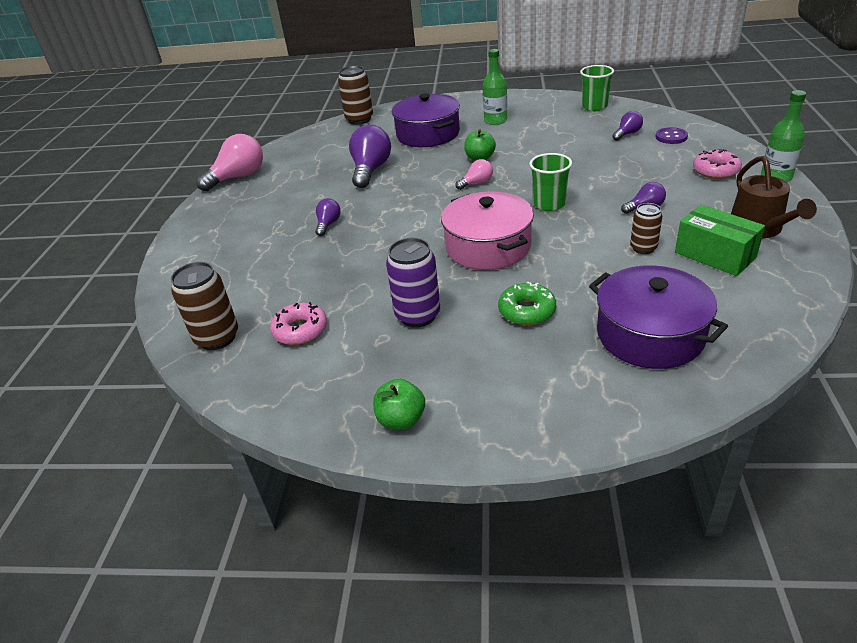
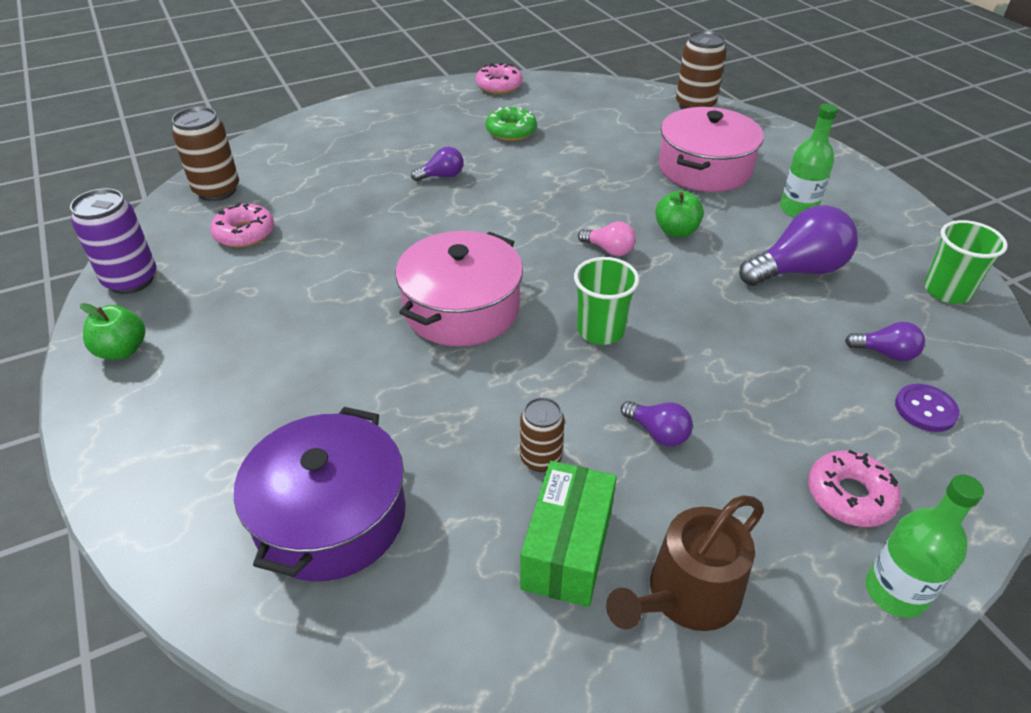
camera: 55 degrees right, 5 degrees up
(238, 177) = (499, 86): pink light bulb -> pink donut
(370, 170) = (578, 160): purple light bulb -> purple light bulb (797, 270)
(418, 315) = (298, 301): purple can -> purple can (131, 280)
(428, 134) = (704, 168): purple pot -> pink pot
(527, 311) = (339, 384): green donut -> green donut (511, 131)

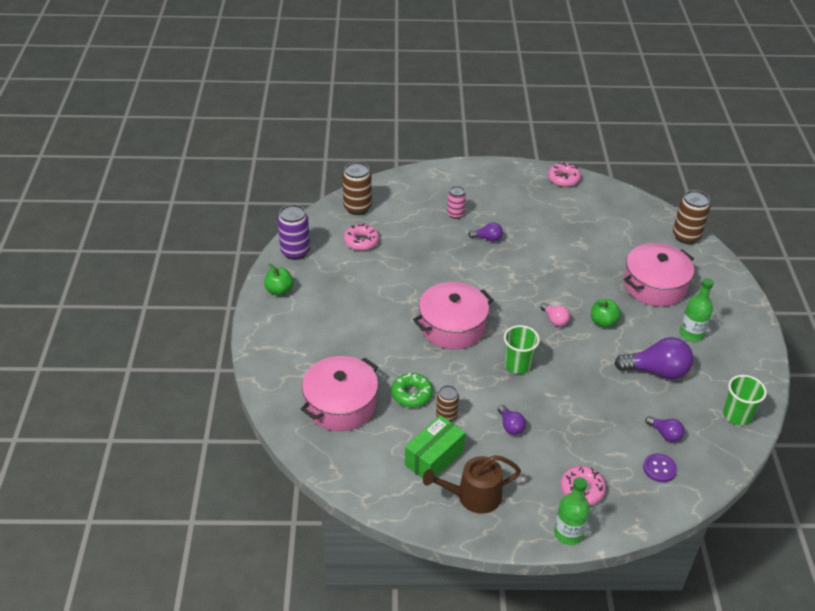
camera: 25 degrees right, 0 degrees up
(331, 516) = (341, 404): purple pot -> pink pot
(376, 160) = (455, 214): none -> pink can
(511, 131) = (549, 218): green donut -> green donut (412, 394)

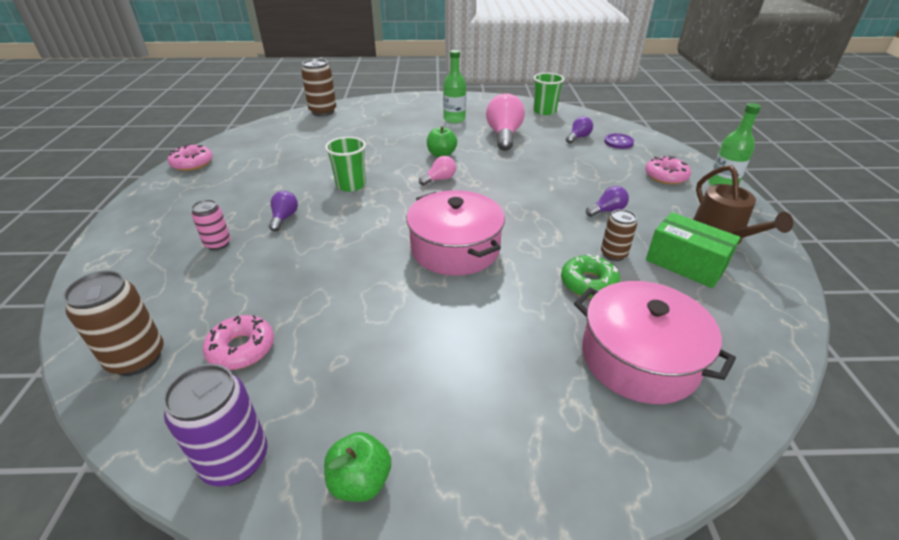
camera: 90 degrees left, 5 degrees down
(517, 365) = (513, 203): green cup -> green cup (351, 185)
(654, 285) = (390, 129): pink pot -> none
(656, 371) = (504, 135): purple light bulb -> pink light bulb

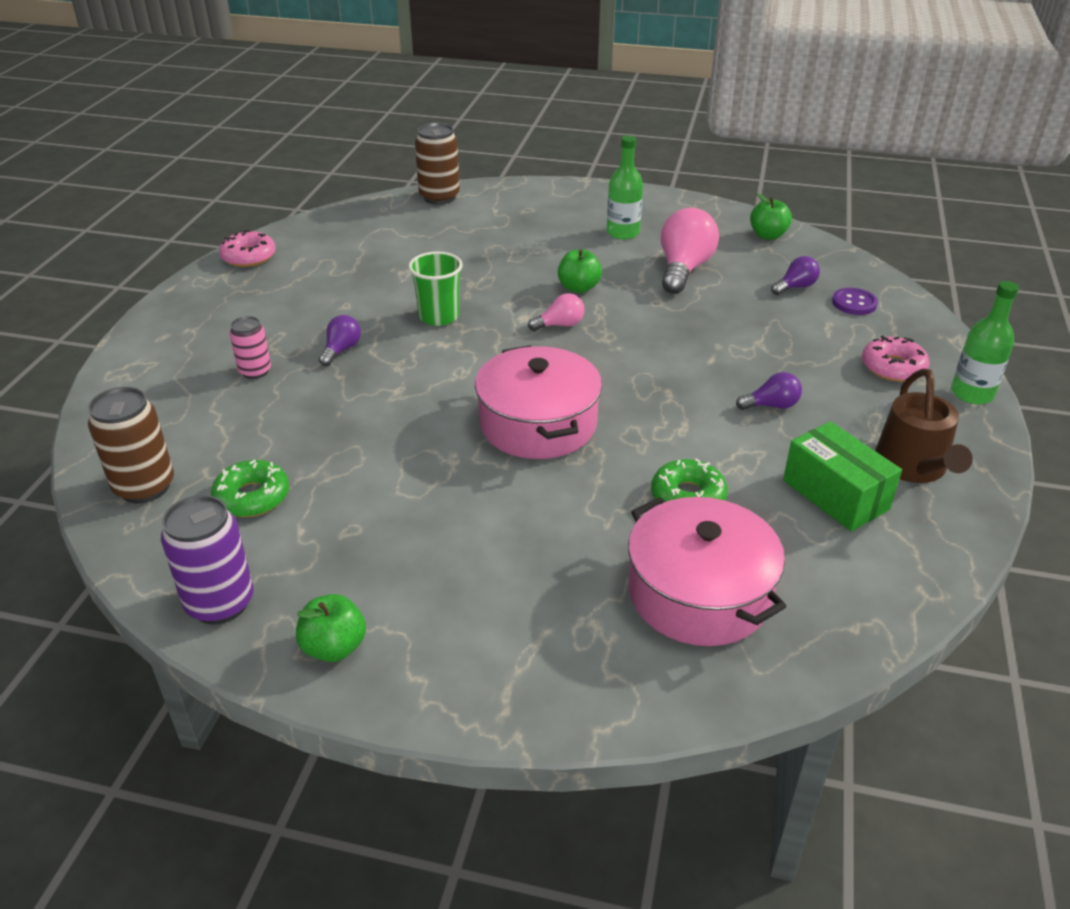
camera: 15 degrees right, 0 degrees up
(241, 349) = (252, 497): pink donut -> green donut
(544, 111) = (768, 236): green cup -> green apple
(613, 254) = (743, 466): brown can -> none

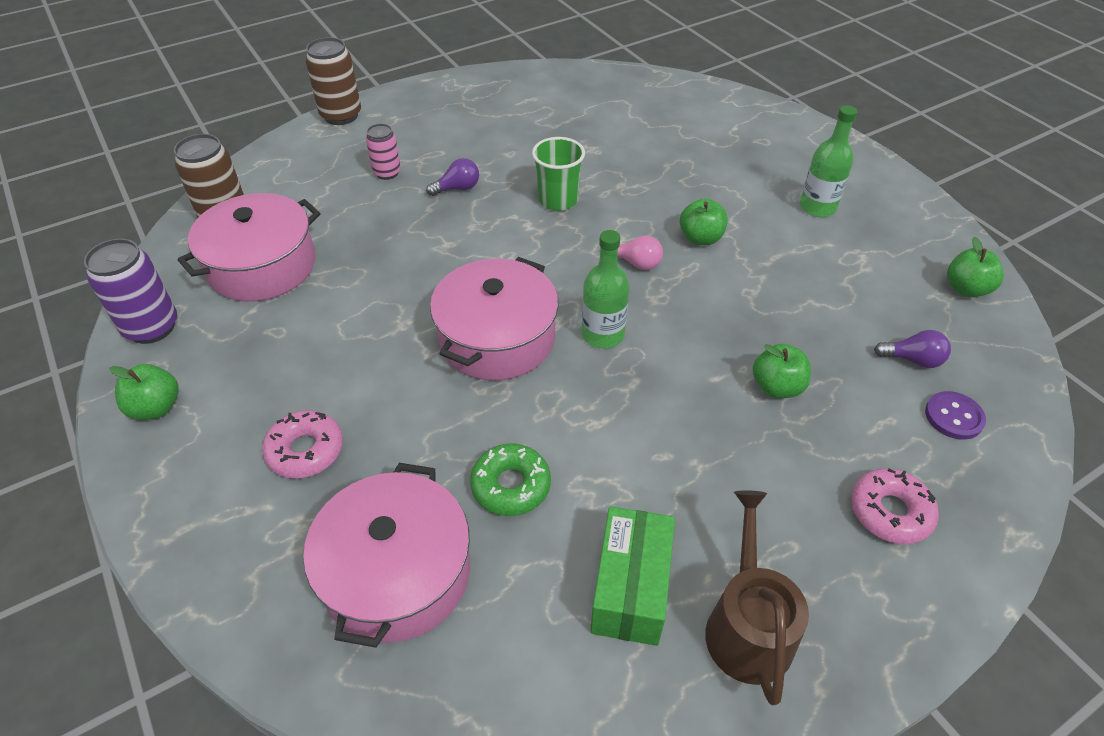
camera: 45 degrees right, 10 degrees up
(249, 257) = (503, 79): pink donut -> pink donut (305, 450)
(252, 497) = (262, 266): green donut -> pink pot
(439, 197) = (705, 94): brown can -> brown can (341, 116)
(683, 269) = (822, 275): pink light bulb -> none
(750, 343) = (776, 387): none -> green apple
(771, 405) = (704, 460): purple light bulb -> none
(913, 467) = (747, 626): brown watering can -> brown watering can turned 135 degrees clockwise
(972, 394) = (938, 606): green bottle -> green bottle (603, 334)

